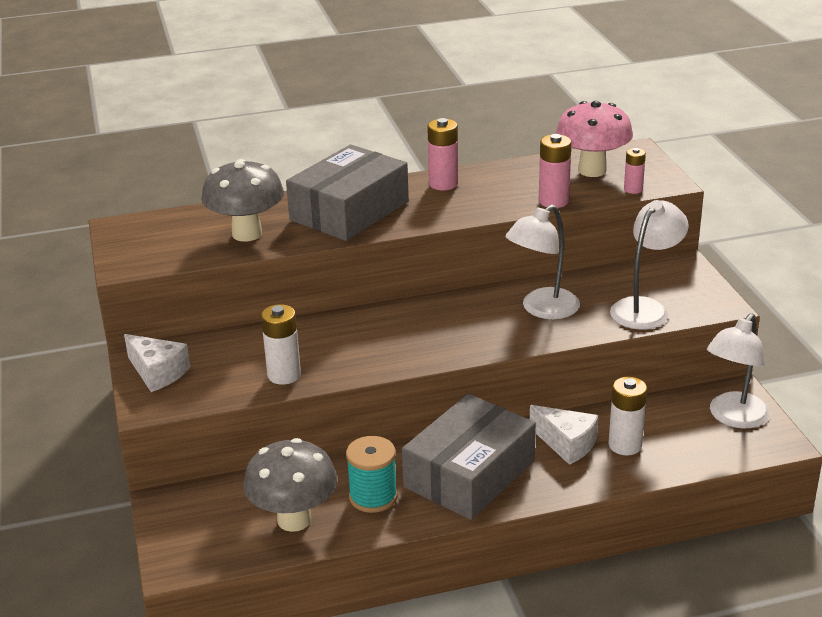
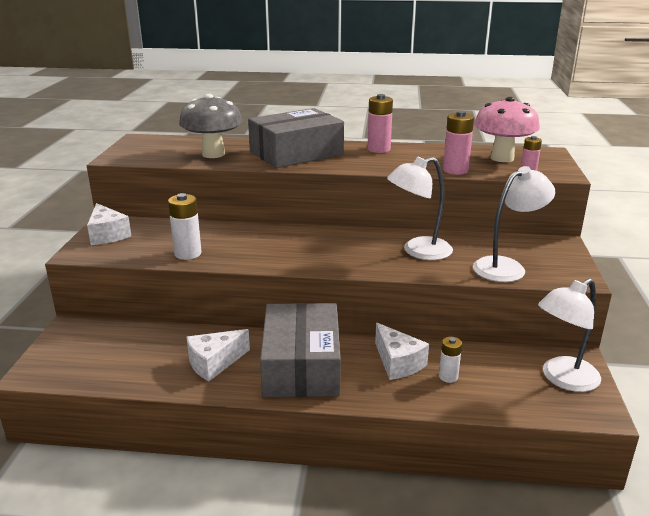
camera: 20 degrees right, 5 degrees down
(294, 519) = (143, 364): grey mushroom -> none
(373, 497) = (214, 363): turquoise spool -> white cheese
(469, 474) = (301, 365): grey box -> grey box turned 60 degrees counterclockwise
(625, 445) = (448, 377): white battery -> white battery, size x0.63

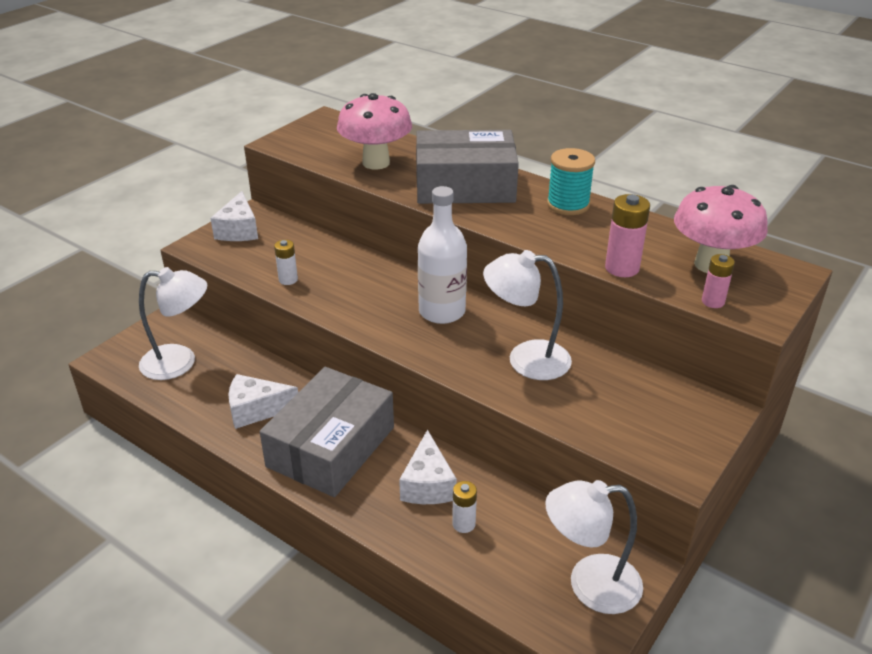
camera: 30 degrees right, 10 degrees up
(188, 254) = (288, 280): white battery -> white battery, size x0.63
(213, 154) = (376, 163): grey mushroom -> pink mushroom
(330, 242) = (442, 311): none -> white bottle
(378, 149) = (568, 205): pink battery -> turquoise spool
(507, 267) = (607, 420): white lamp -> white lamp (180, 362)

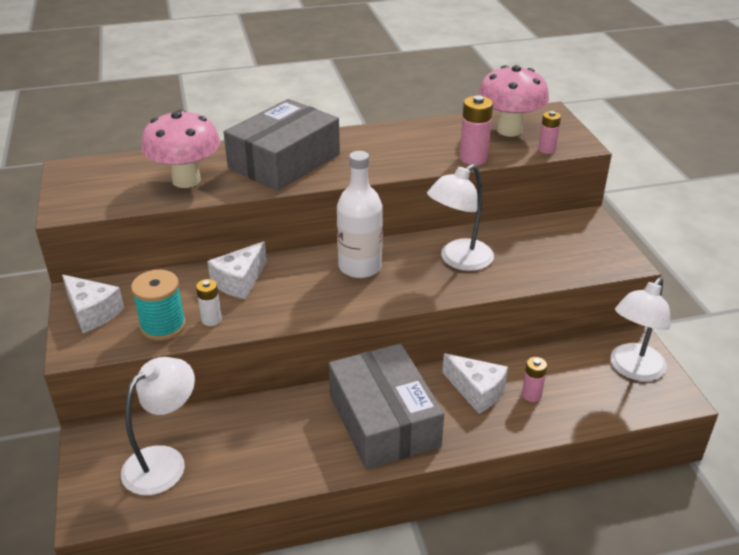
camera: 50 degrees left, 0 degrees up
(256, 410) = (290, 442): white cheese -> white cheese (239, 281)
(463, 524) = (531, 395): white battery -> pink battery
(568, 205) = (373, 138): turquoise spool -> turquoise spool (163, 326)

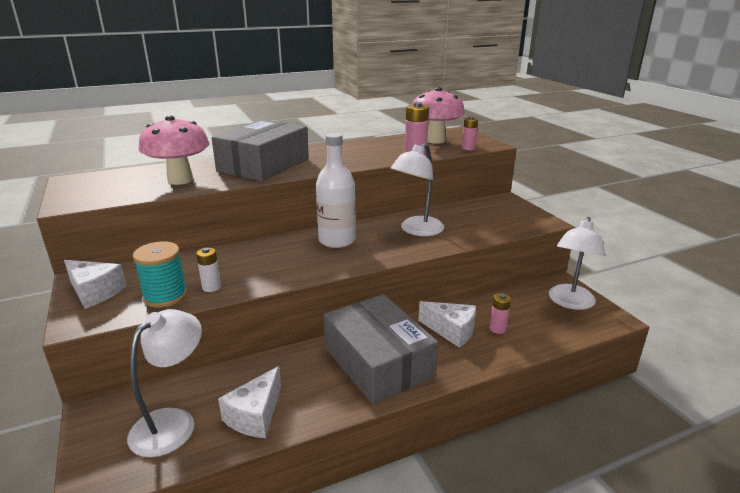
camera: 10 degrees left, 10 degrees down
(239, 281) = (234, 258): white cheese -> white cheese (255, 415)

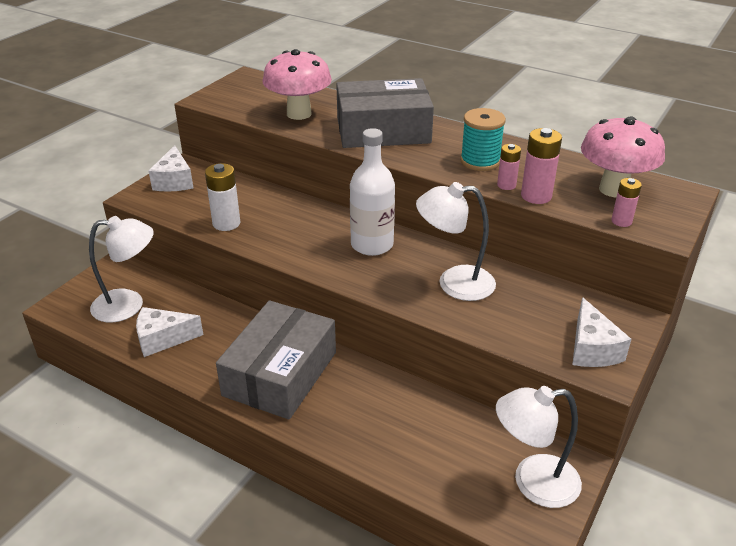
camera: 55 degrees right, 10 degrees up
(165, 296) = (195, 211): turquoise spool -> turquoise spool (480, 161)
(211, 287) = (226, 223): white battery -> white battery, size x1.59
(451, 331) = (373, 402): white cheese -> white cheese (592, 349)
(497, 329) = (411, 436): pink battery -> pink battery (506, 185)

